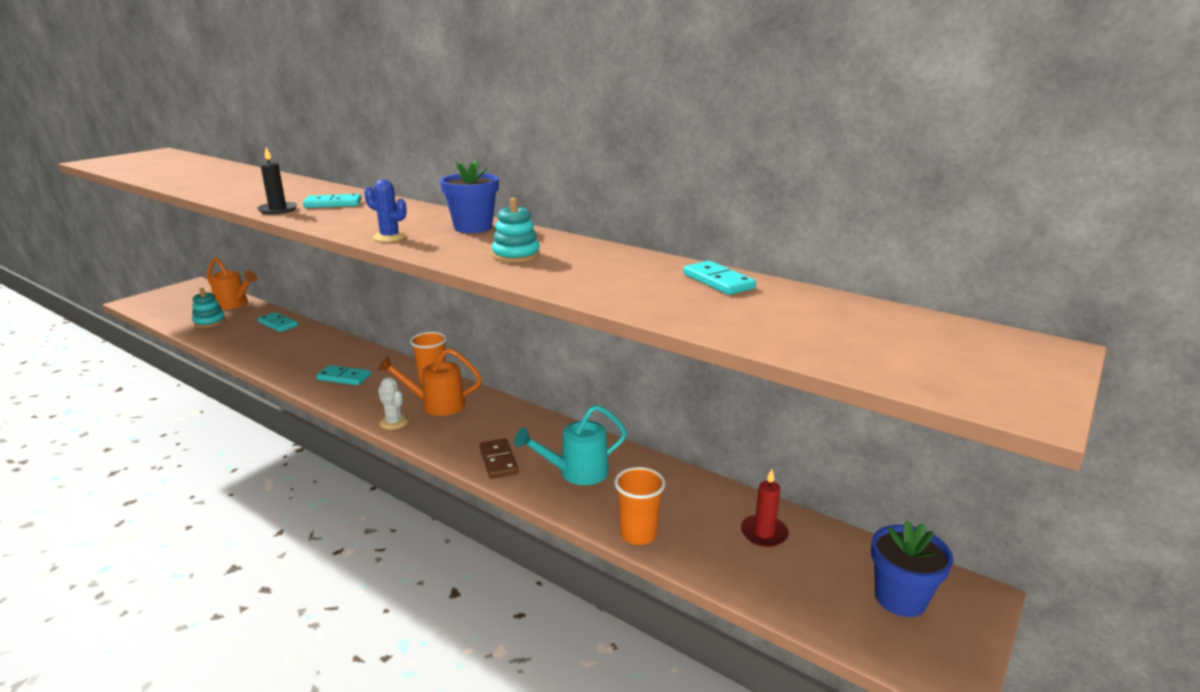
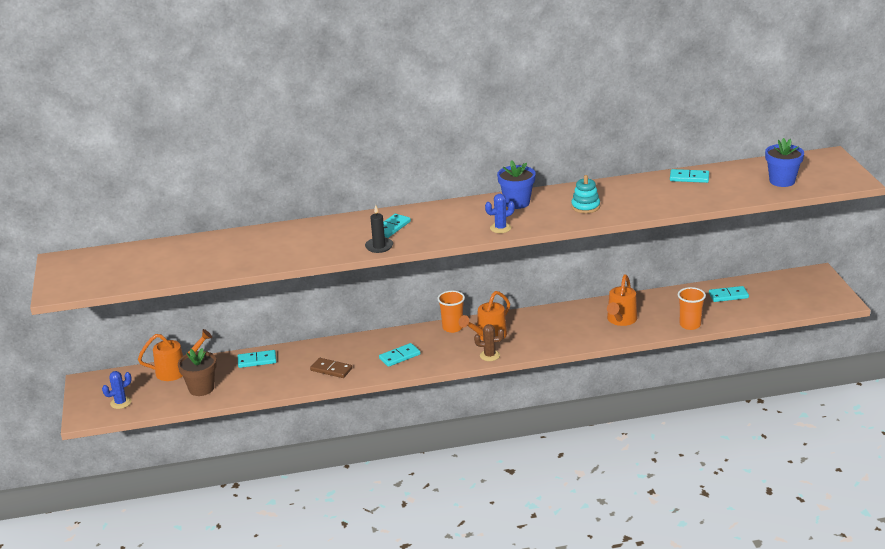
camera: 45 degrees left, 5 degrees up
(165, 305) = (121, 403): none -> blue cactus
(209, 322) = (201, 388): turquoise stacking toy -> brown flower pot
(394, 422) = (489, 355): white cactus -> brown cactus
(498, 461) = (579, 337): brown domino -> brown domino (331, 369)
(577, 472) = (621, 320): turquoise watering can -> orange watering can
(764, 533) = (728, 296): red candle -> turquoise domino
(900, 598) = (800, 288): blue flower pot -> blue flower pot (782, 181)

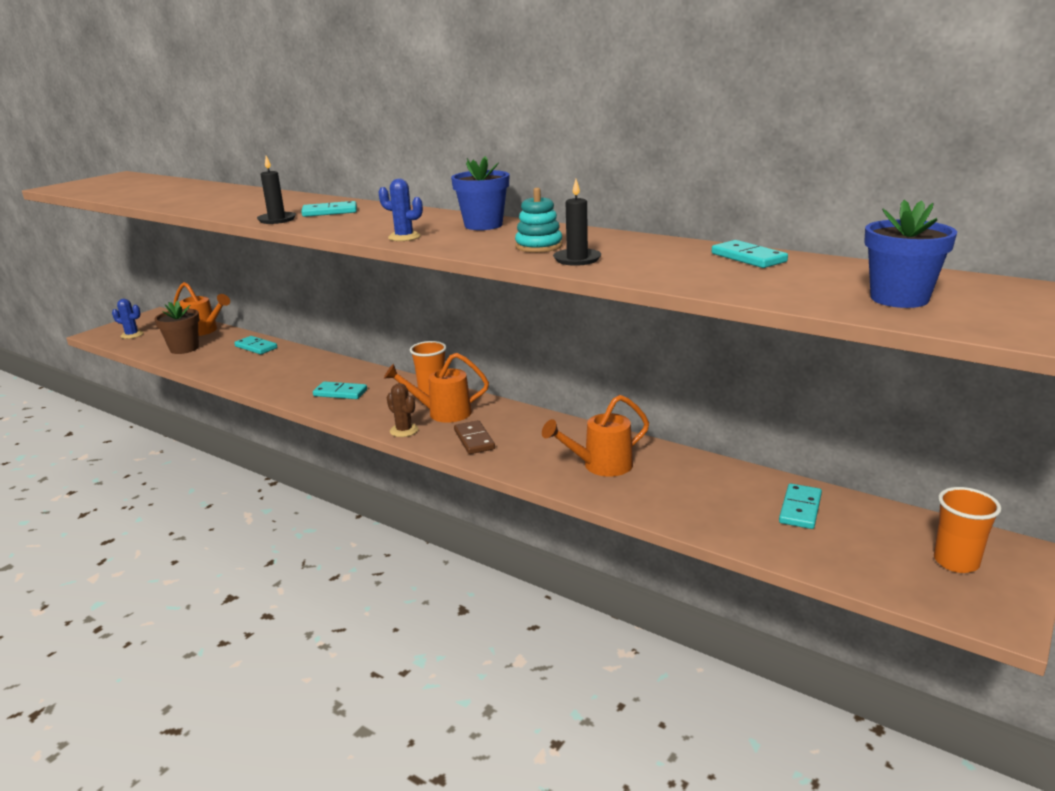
camera: 45 degrees right, 5 degrees down
(331, 369) = (276, 377): brown domino -> brown domino (474, 440)
(624, 208) = (577, 259): none -> black candle
(690, 325) = (675, 515): orange cup -> orange cup (956, 562)
(728, 296) = (800, 509): turquoise domino -> turquoise domino turned 75 degrees clockwise

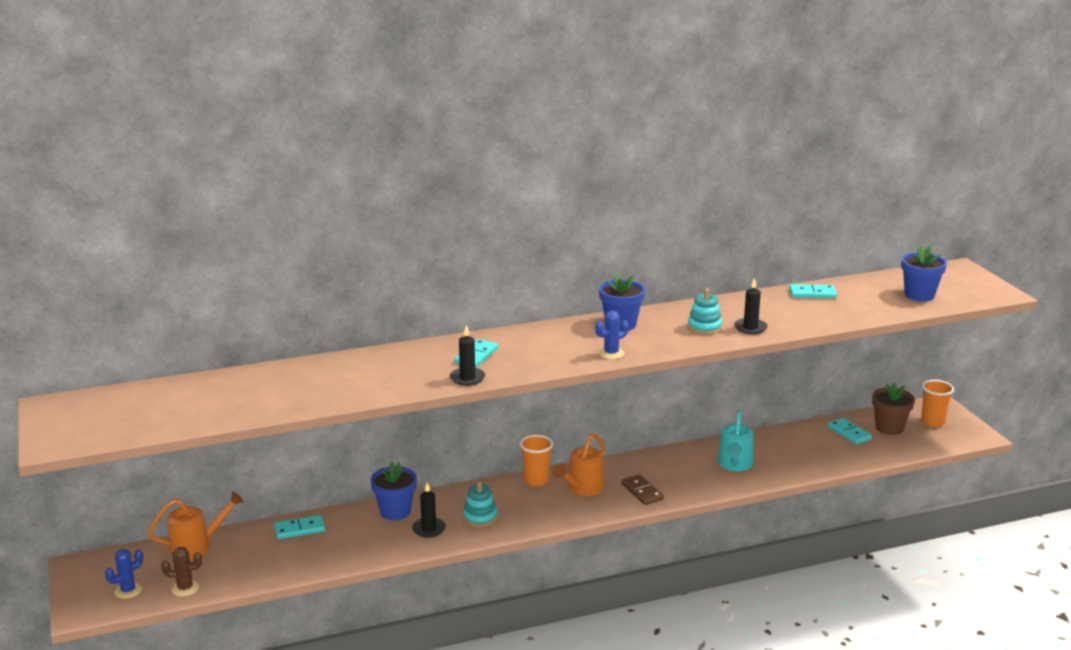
camera: 55 degrees left, 0 degrees up
(184, 348) = (233, 567): brown flower pot -> brown flower pot (889, 428)
(300, 383) = (429, 529): none -> black candle
(315, 364) = (395, 512): none -> blue flower pot
(340, 393) = (480, 517): turquoise domino -> turquoise stacking toy
(404, 430) = (590, 512): brown cactus -> brown cactus (185, 588)
(474, 440) = (642, 492): brown domino -> brown domino turned 45 degrees clockwise
(601, 466) = (734, 465): orange watering can -> turquoise watering can

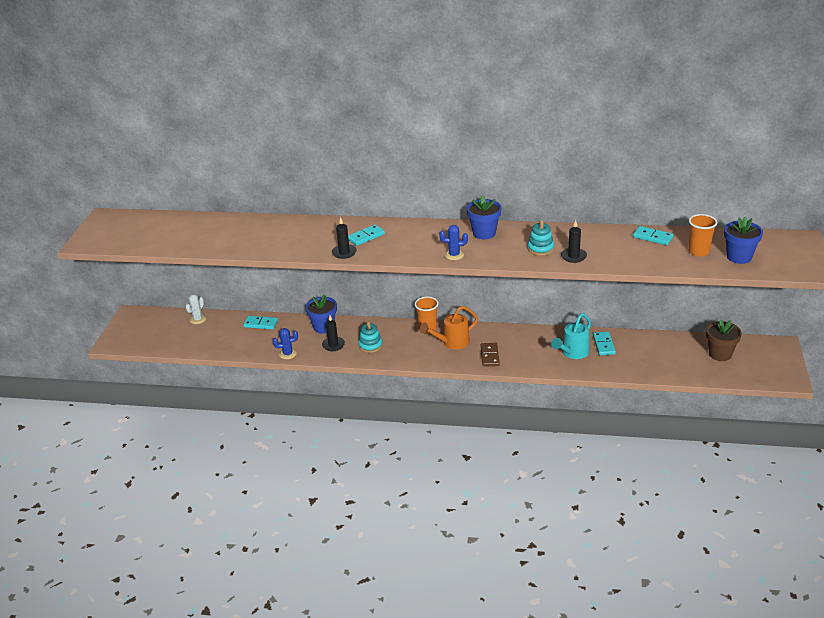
camera: 30 degrees right, 10 degrees up
(128, 591) = (143, 337): blue cactus -> blue cactus (288, 354)
(185, 588) = (172, 345): brown cactus -> none
(196, 546) = (198, 319): orange watering can -> white cactus
(849, 433) = (683, 350): turquoise domino -> turquoise domino (603, 345)
(932, 422) = (761, 358): orange cup -> orange cup (698, 251)

